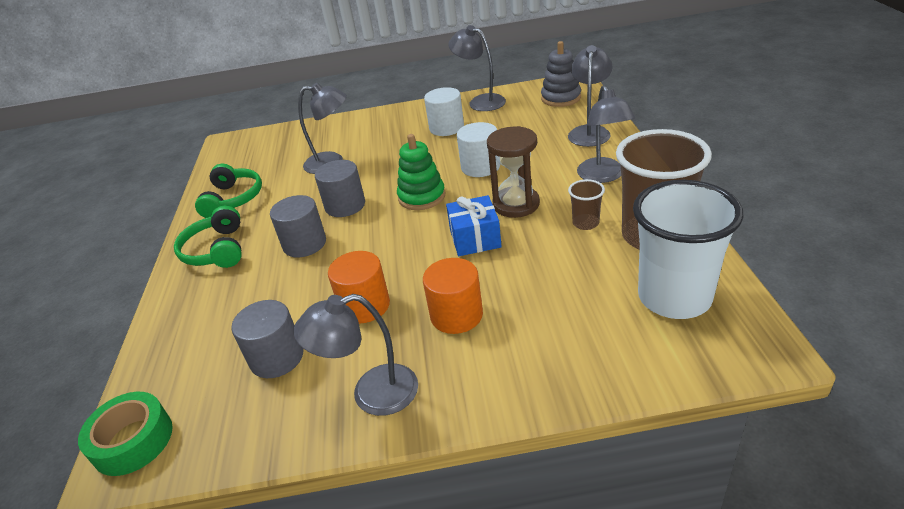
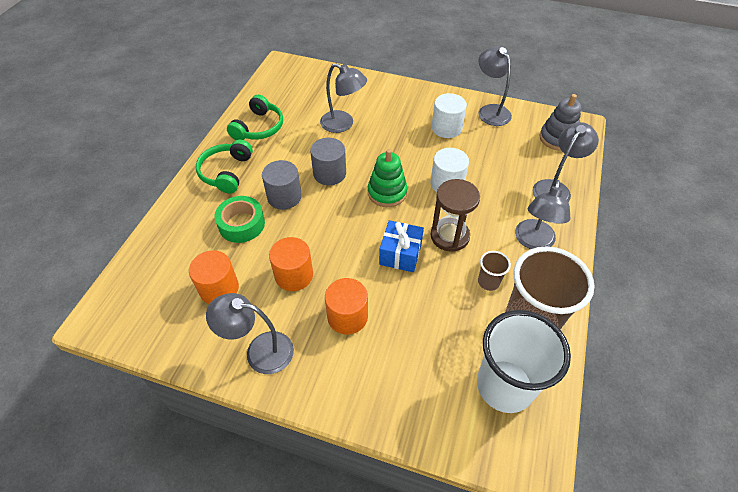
camera: 20 degrees right, 15 degrees up
(133, 441) = (112, 307): green tape -> green tape (241, 224)
(277, 357) = (219, 288): grey cylinder -> orange cylinder

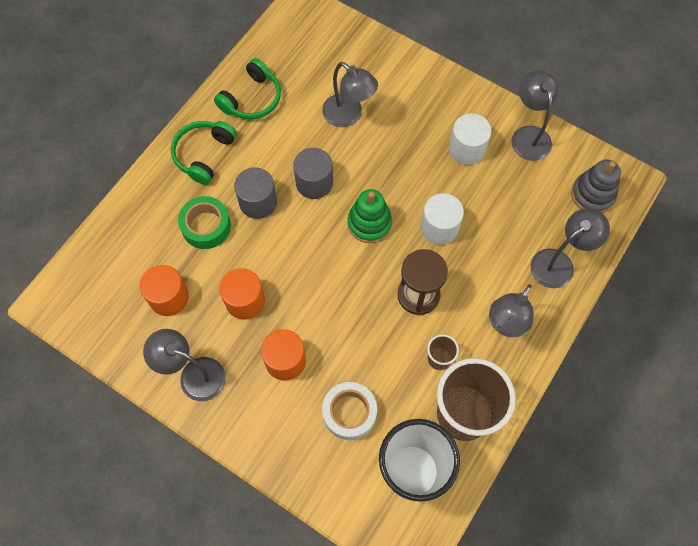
camera: 15 degrees right, 15 degrees up
(400, 254) = (359, 303): blue gift -> none
(424, 348) = (349, 413): none -> white tape

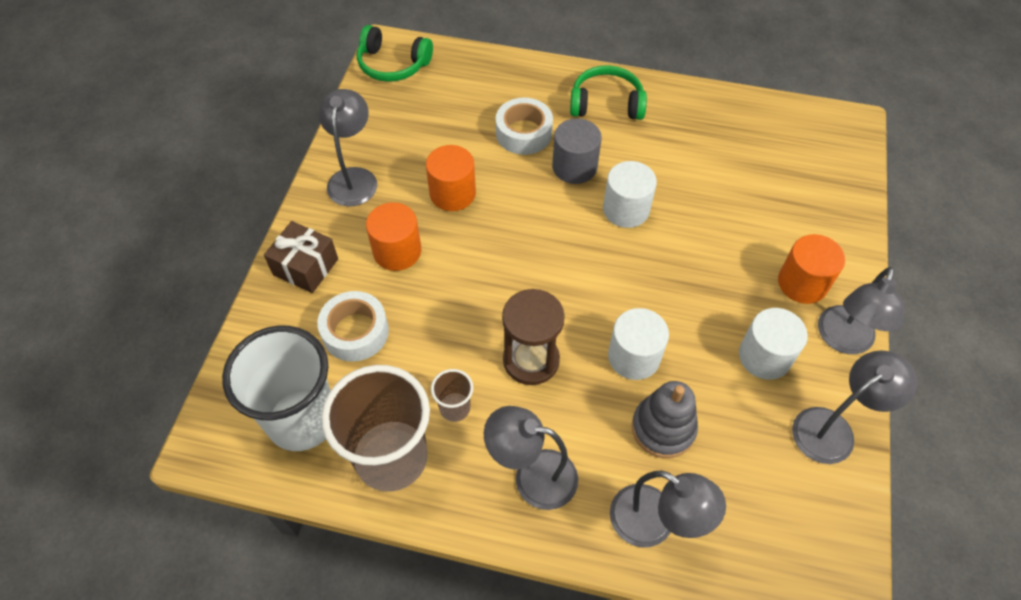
camera: 70 degrees right, 10 degrees down
(169, 297) = (430, 130): orange cylinder -> orange cylinder (802, 283)
(206, 226) = (524, 133): green tape -> white tape
(252, 99) = (698, 121): green headphones -> green headphones (393, 64)
(272, 437) = (305, 267): none -> brown gift
(314, 182) = (626, 209): grey cylinder -> white cylinder
(348, 116) = (733, 215): grey lamp -> grey lamp (843, 340)
(369, 223) = (601, 279): green stacking toy -> none
(592, 195) = (788, 544): grey stacking toy -> grey stacking toy (663, 428)

